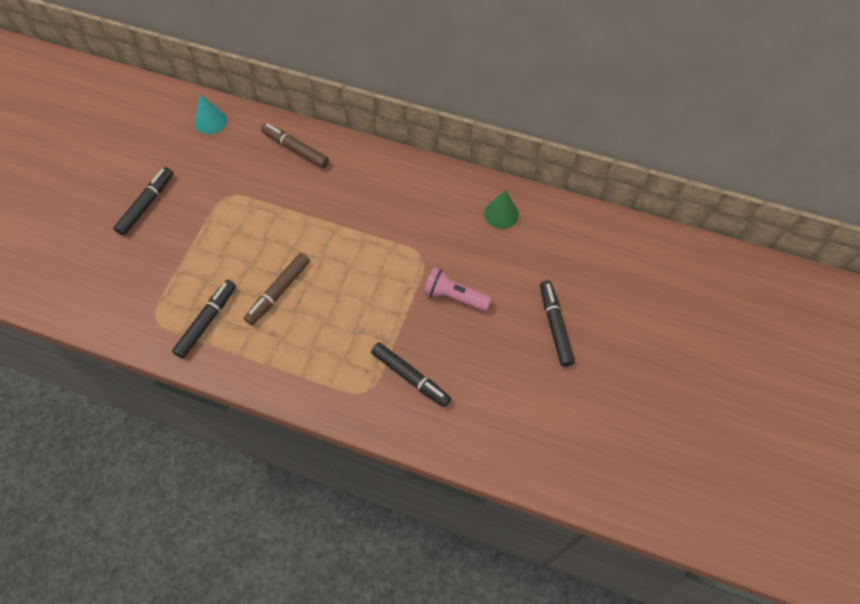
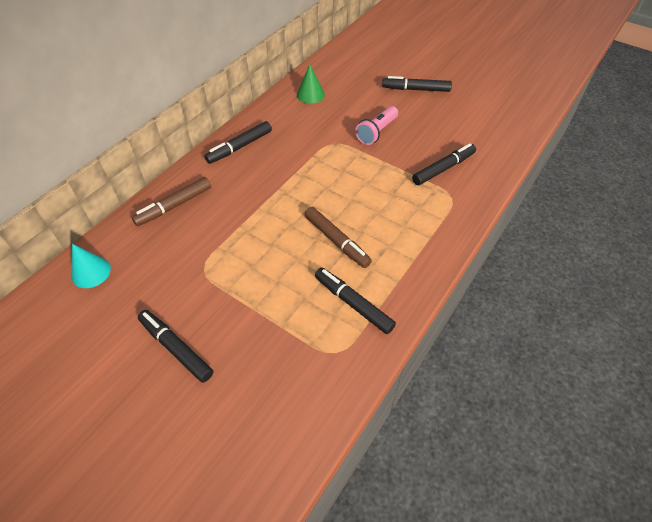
camera: 75 degrees left, 10 degrees down
(390, 174) = (240, 147): none -> black marker

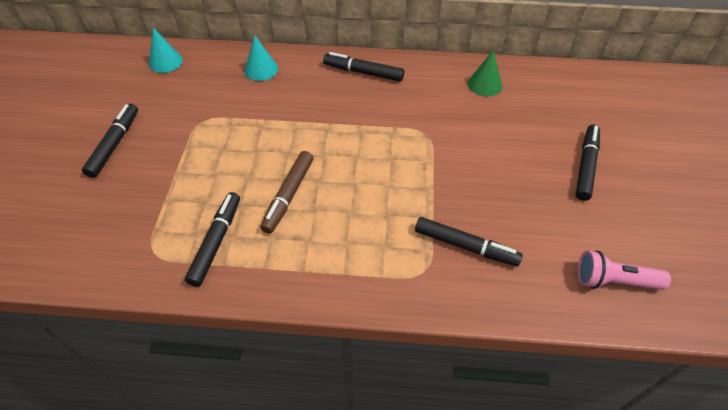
camera: 60 degrees right, 0 degrees up
(174, 206) = (261, 69): brown marker -> turquoise cone
(377, 132) = (474, 161): pink flashlight -> pink flashlight (614, 281)
(416, 89) = (585, 166): black marker -> black marker turned 45 degrees clockwise

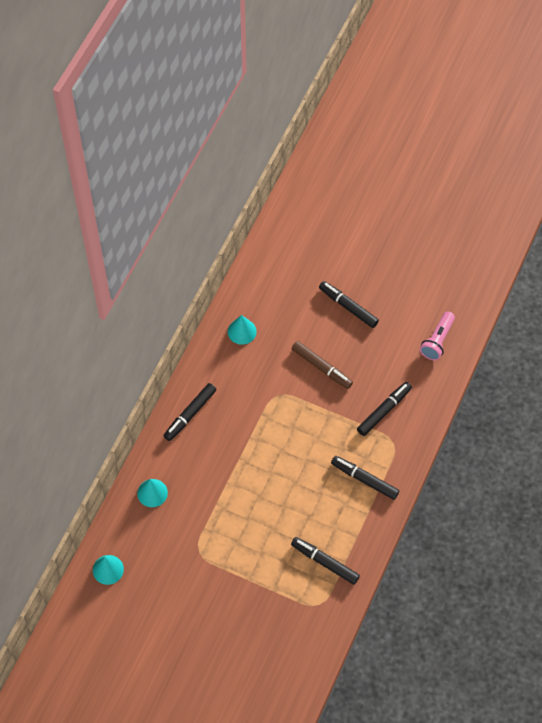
camera: 70 degrees left, 10 degrees up
(114, 144) = (200, 621): black marker -> black marker (364, 480)
(289, 195) = (301, 506): brown marker -> brown marker (321, 367)
(484, 84) = (242, 331): green cone -> turquoise cone

